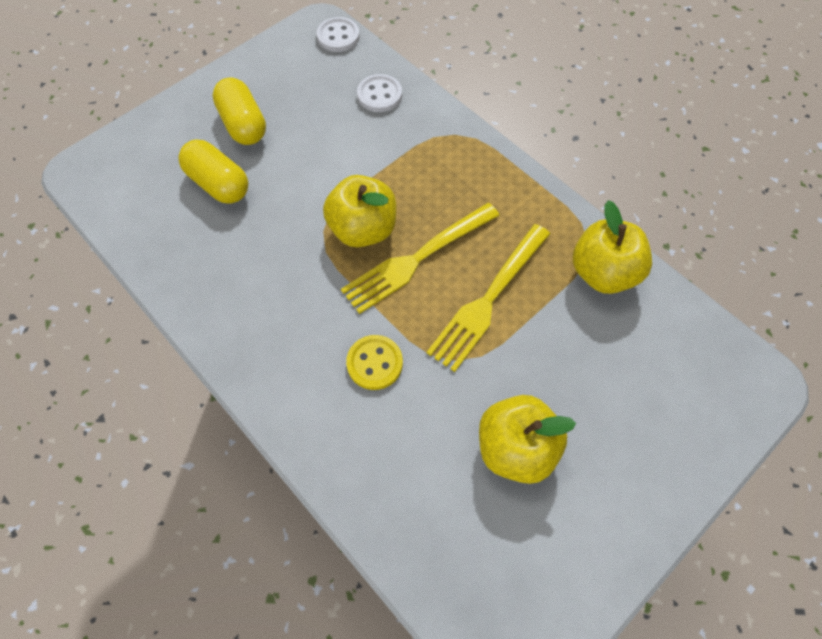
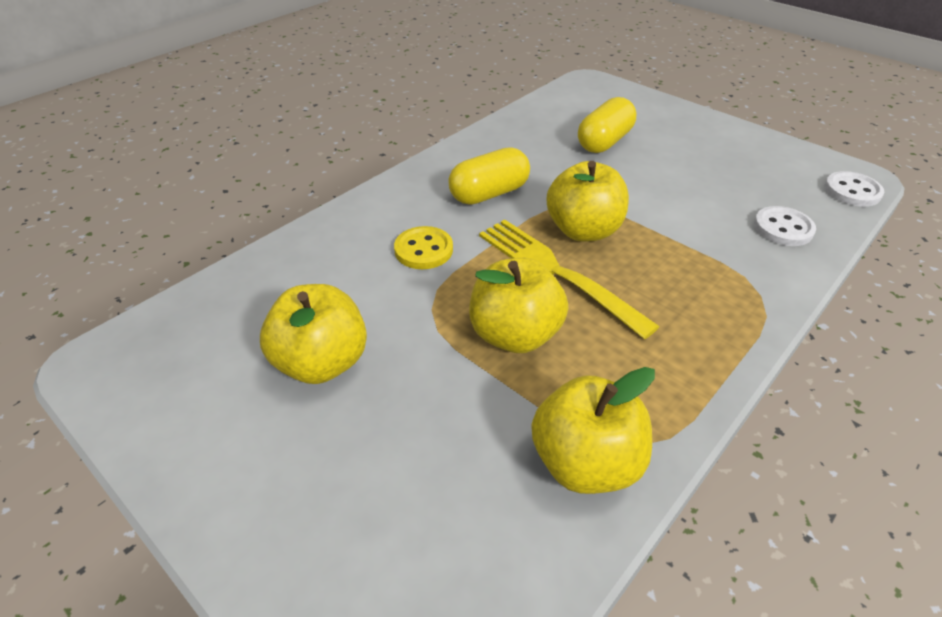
camera: 85 degrees right, 20 degrees down
(243, 124) = (682, 146): yellow capsule -> yellow capsule (489, 193)
(488, 299) = (515, 334): yellow fork -> yellow apple

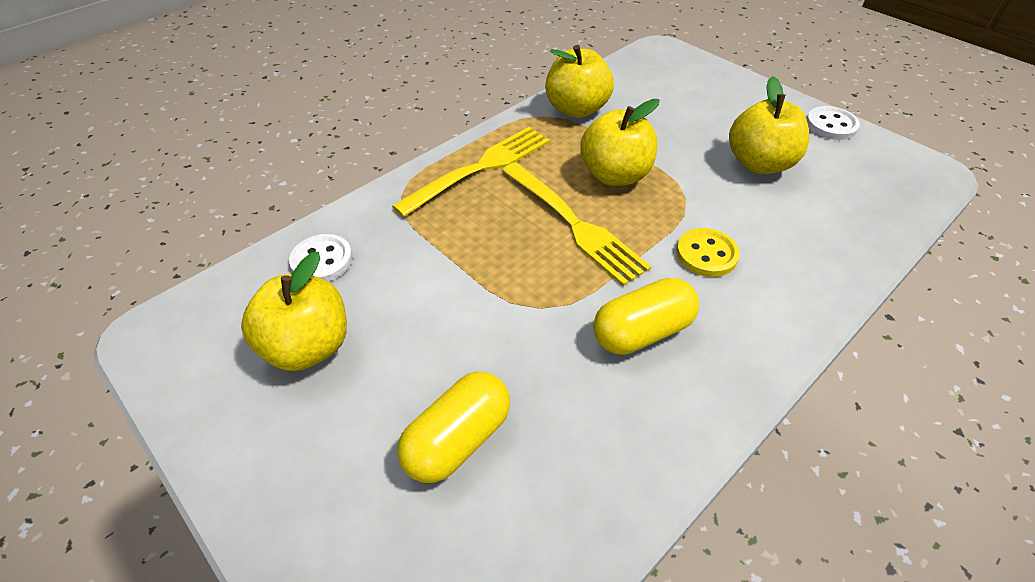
camera: 175 degrees left, 5 degrees up
(583, 230) = (536, 269): yellow apple -> yellow apple (308, 346)
(689, 335) = (480, 168): none -> yellow fork
(852, 191) = (190, 309): white button -> white button (831, 125)

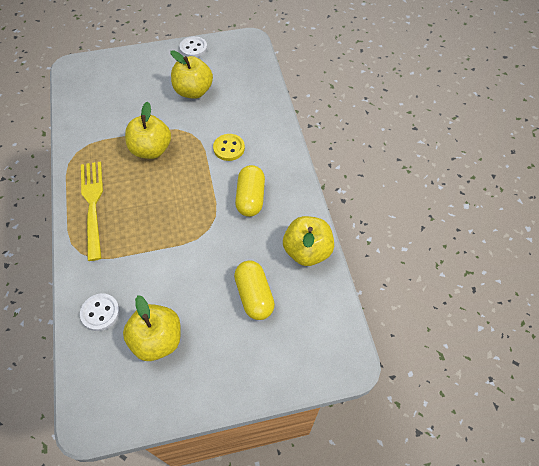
camera: 60 degrees left, 10 degrees up
(573, 224) = (169, 186): yellow fork -> none
(576, 109) = (86, 135): yellow apple -> yellow apple (307, 251)

